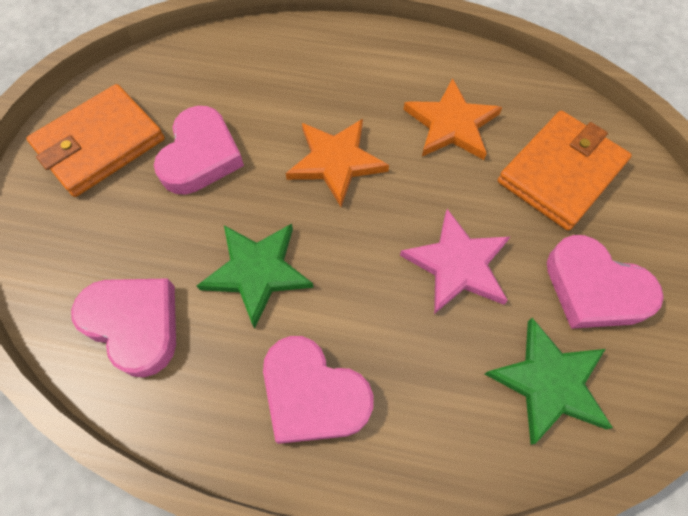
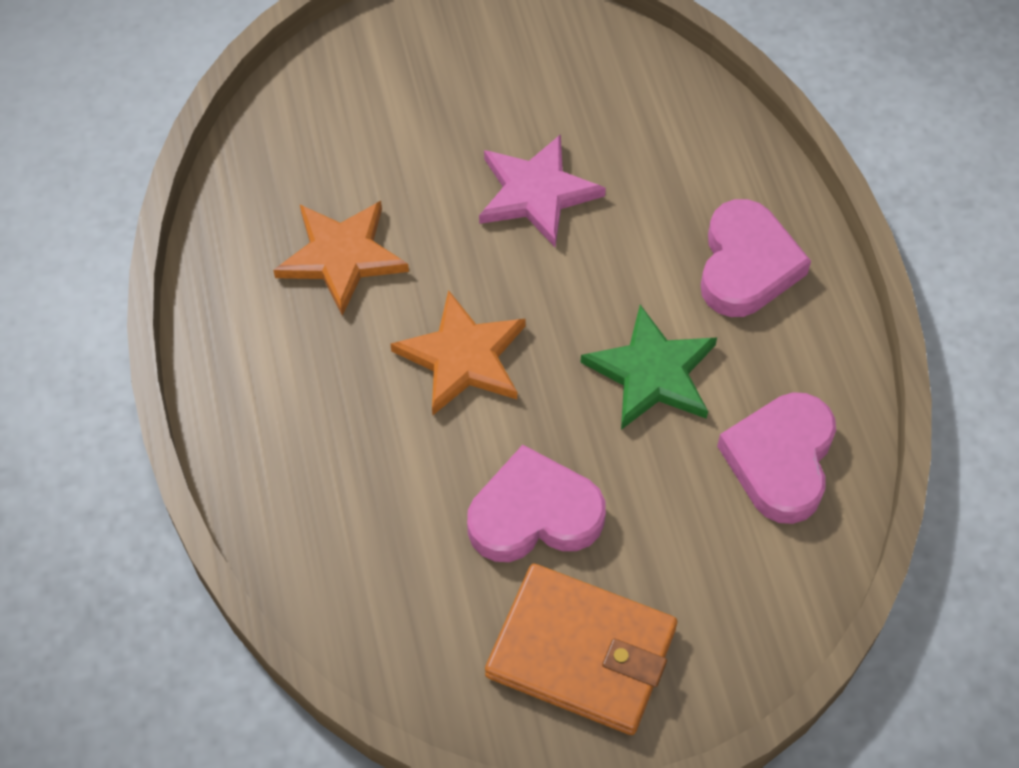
camera: 115 degrees left, 5 degrees down
(549, 382) = (619, 89): green star -> none
(560, 173) = (363, 133): orange wallet -> none
(594, 288) = (499, 76): pink heart -> none

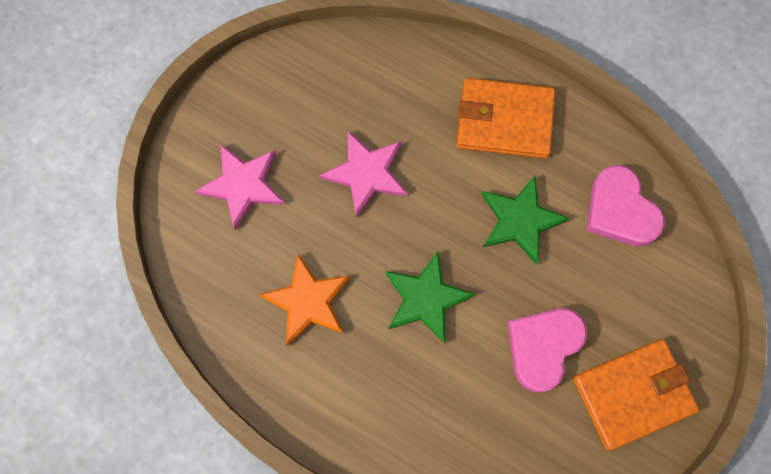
camera: 45 degrees left, 15 degrees up
(400, 103) = (243, 185): none -> pink star
(462, 357) = (425, 298): orange star -> green star
(746, 265) = (504, 121): pink heart -> orange wallet

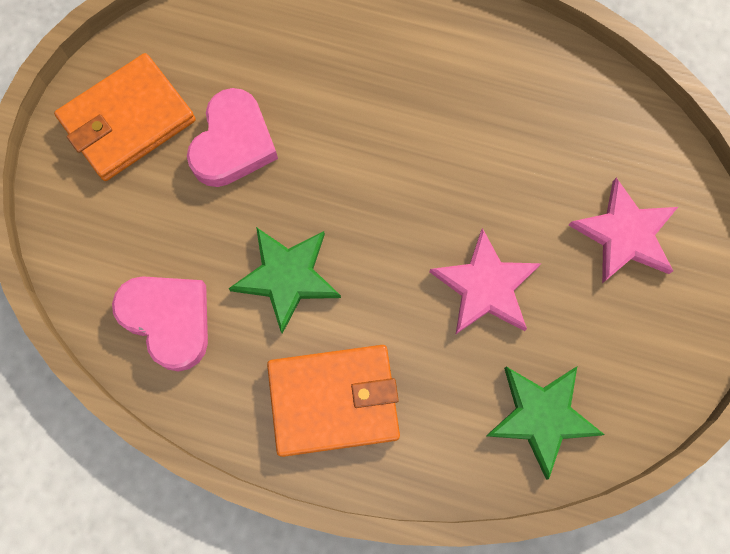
camera: 165 degrees right, 0 degrees up
(308, 301) = (502, 126): orange star -> none
(425, 298) = (374, 162): green star -> green star (542, 416)

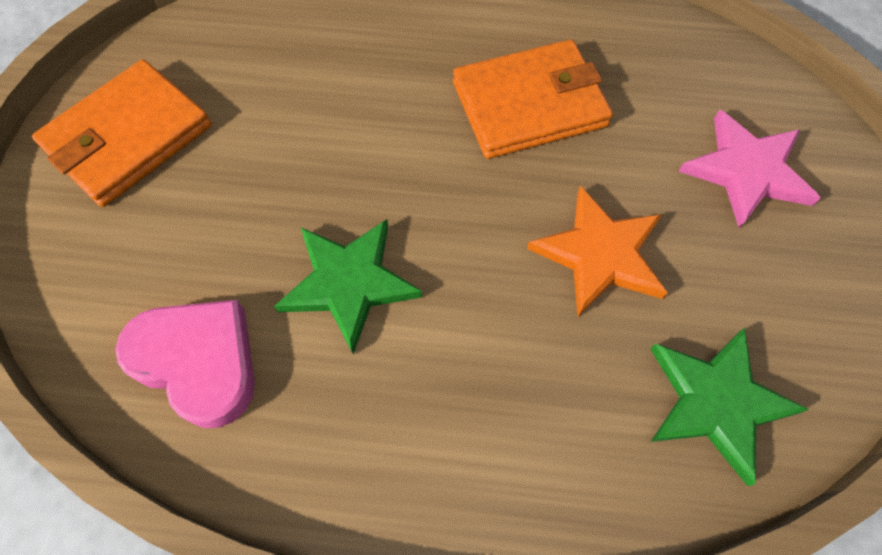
camera: 10 degrees left, 10 degrees down
(233, 143) = (260, 143): pink heart -> none
(333, 400) = (437, 430): orange wallet -> orange wallet (529, 104)
(485, 286) = (600, 254): pink star -> orange star

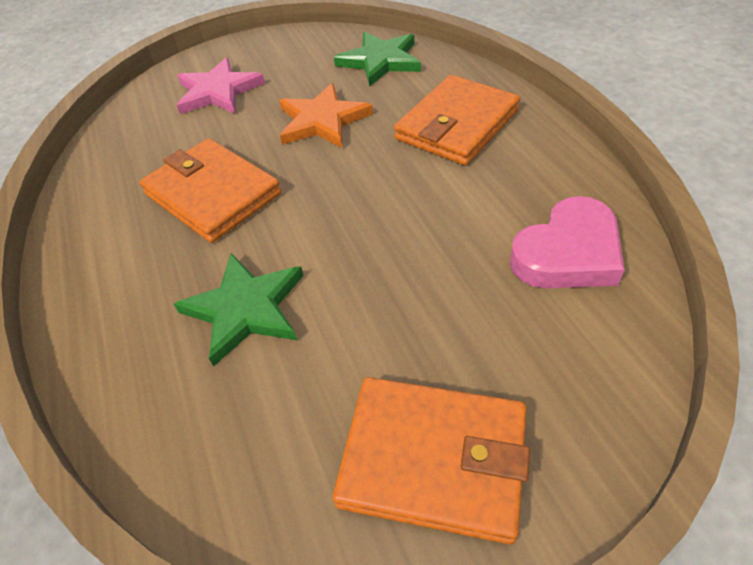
camera: 115 degrees left, 15 degrees down
(198, 362) = (568, 253): pink heart -> pink heart turned 135 degrees counterclockwise
(349, 283) = (438, 211): green star -> green star (245, 309)
(483, 402) = (457, 125): none -> orange wallet

